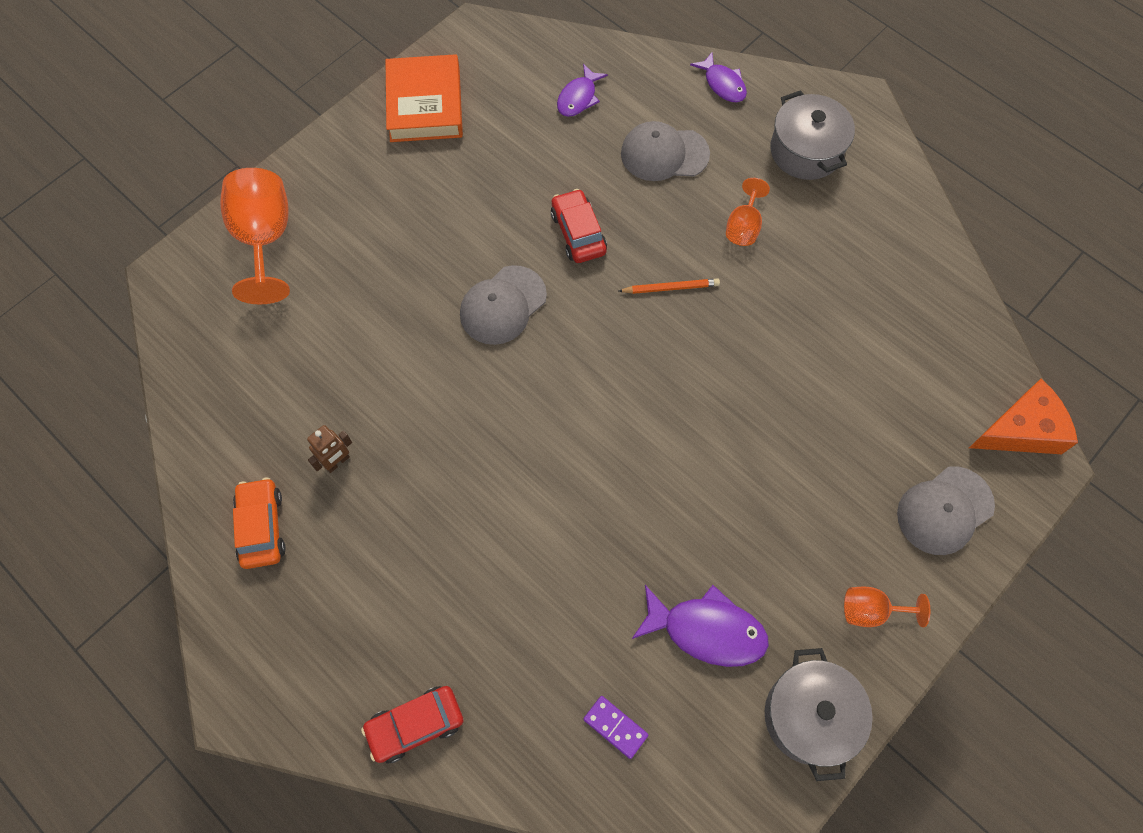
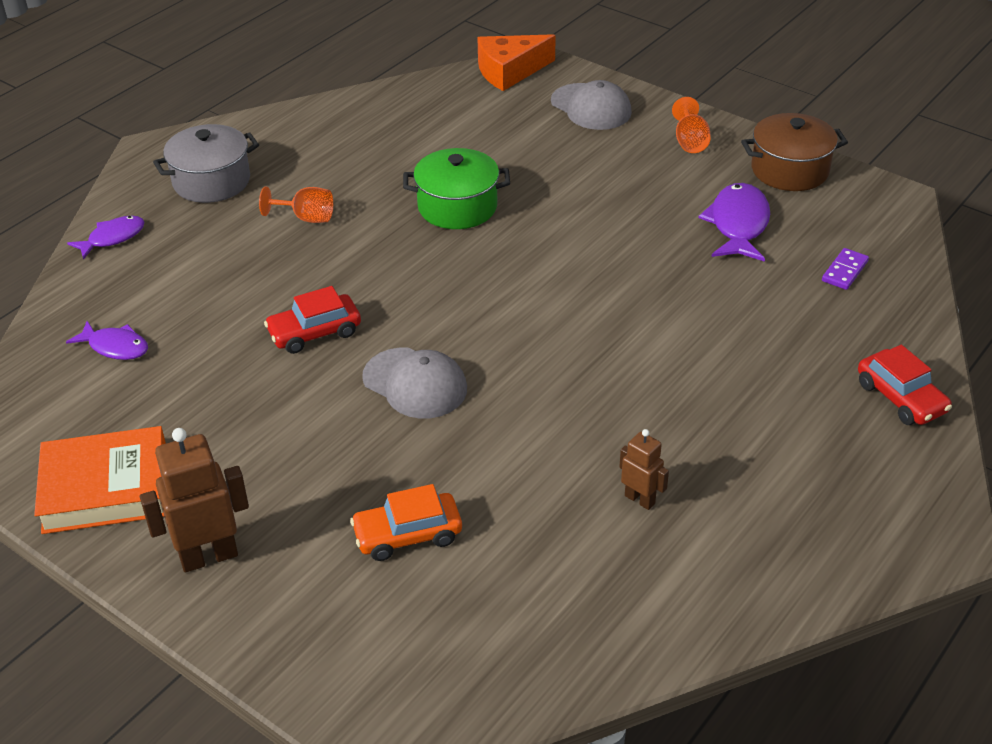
camera: 95 degrees left, 25 degrees down
(261, 527) = (738, 556): orange car -> orange car (407, 535)
(265, 239) = (327, 629): orange goblet -> none
(346, 169) = (208, 556): none -> brown robot
(664, 154) = (207, 275): grey cap -> none
(670, 288) = (383, 262): orange pencil -> none
(754, 355) = (457, 207): none -> green pot
(809, 716) = (789, 170): grey pot -> brown pot
(1021, 430) = (509, 71): orange cheese -> orange cheese turned 90 degrees counterclockwise

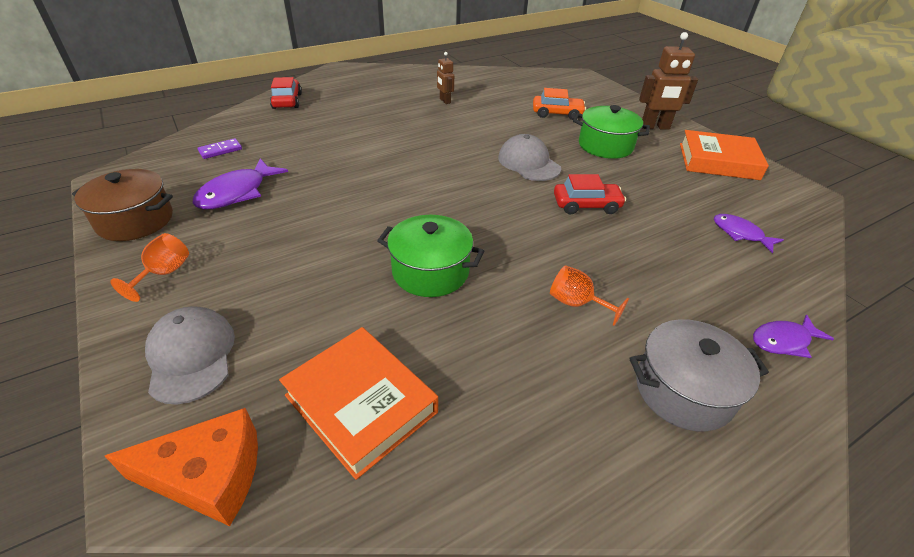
camera: 160 degrees left, 0 degrees up
(301, 465) = (605, 146): none -> green pot
(447, 117) = (361, 404): none -> orange book

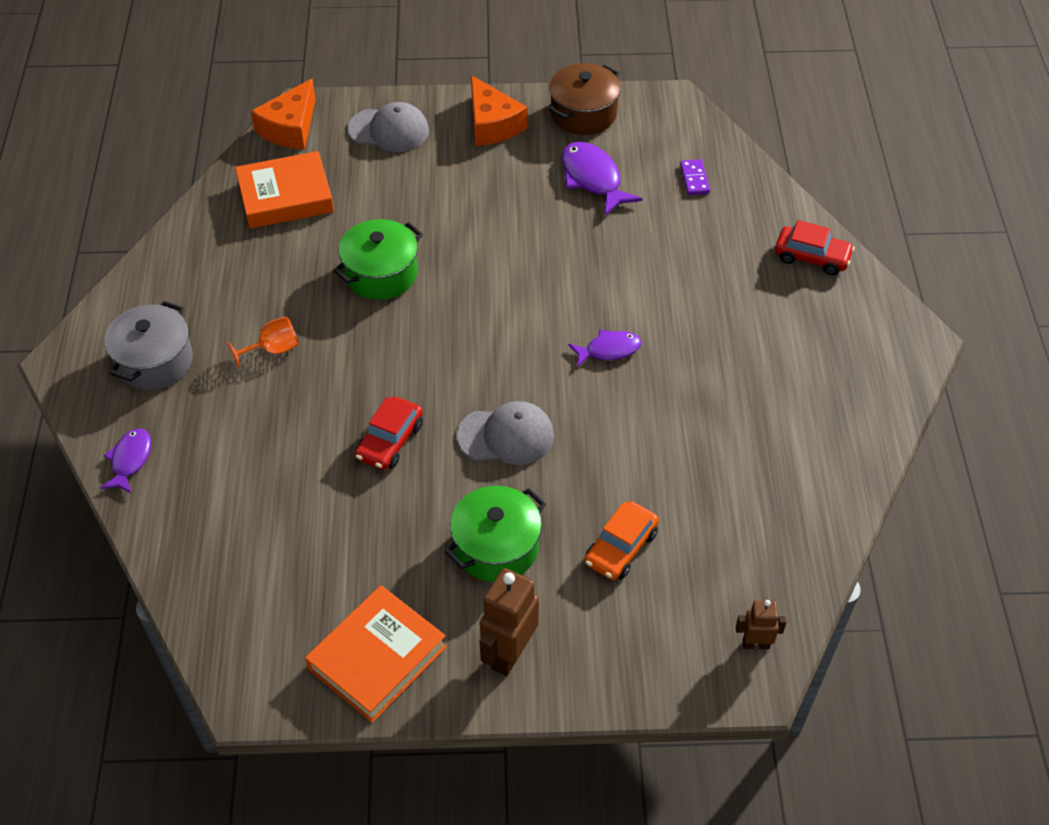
camera: 120 degrees right, 10 degrees up
(164, 273) = (492, 124): orange goblet -> orange cheese
(445, 101) = (734, 427): brown robot -> brown robot (755, 644)
(740, 234) = (249, 548): purple fish -> purple fish (609, 350)

